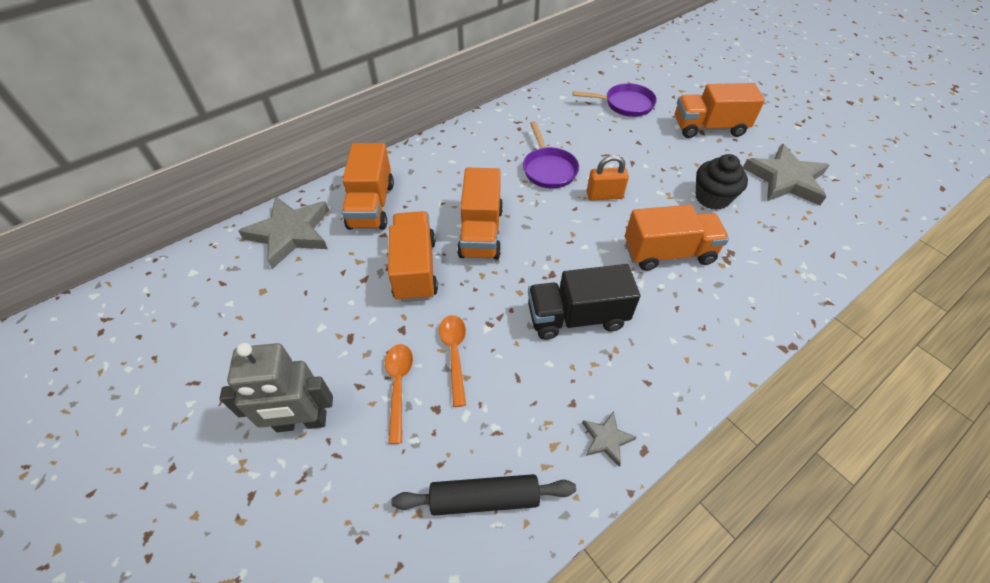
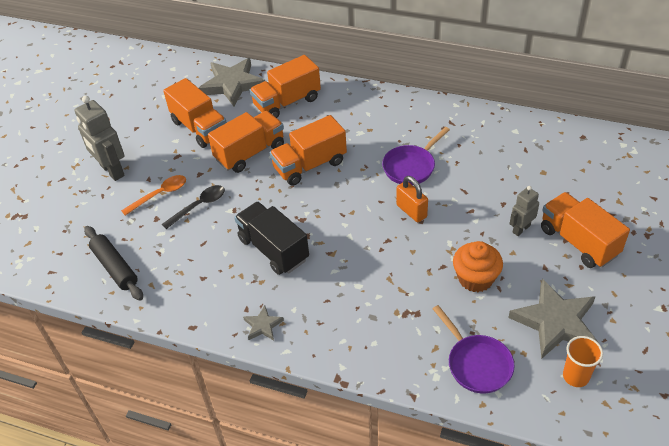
camera: 60 degrees right, 5 degrees down
(454, 354) = (199, 206): orange spoon -> black spoon
(606, 439) = (188, 305): grey star -> grey star (263, 325)
(625, 104) = (550, 173): purple pan -> purple pan (476, 364)
(668, 253) = (380, 274): orange truck -> orange truck (200, 128)
(674, 147) = (521, 229): none -> grey robot
(712, 198) = (475, 278): black cupcake -> orange cupcake
(846, 197) = (575, 376): none -> orange cup

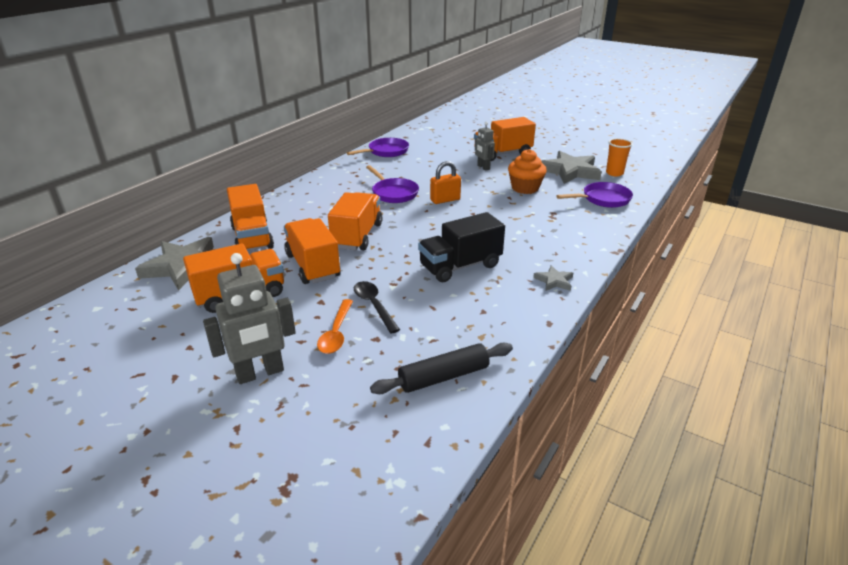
camera: 80 degrees left, 15 degrees down
(160, 194) = (336, 333): orange spoon -> orange spoon turned 150 degrees counterclockwise
(309, 165) = (357, 236): orange truck -> orange truck turned 150 degrees counterclockwise
(522, 132) = (386, 152): none -> purple pan

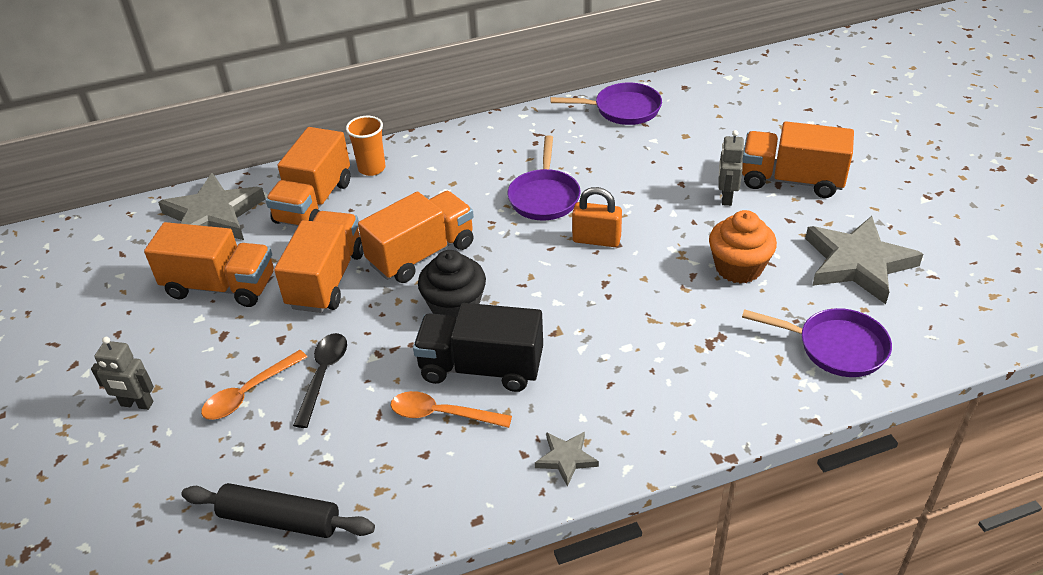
camera: 40 degrees right, 10 degrees up
(260, 373) = (137, 404): grey robot -> grey robot, size x0.58
(409, 249) = (455, 307): none -> black cupcake
(467, 292) = (442, 414): none -> orange spoon
(614, 173) = (932, 300): orange cup -> orange cup (372, 168)

